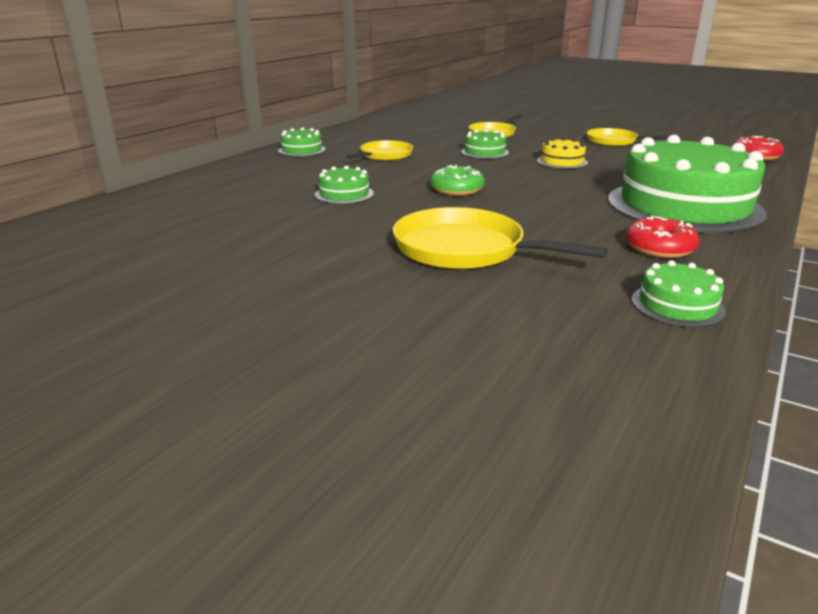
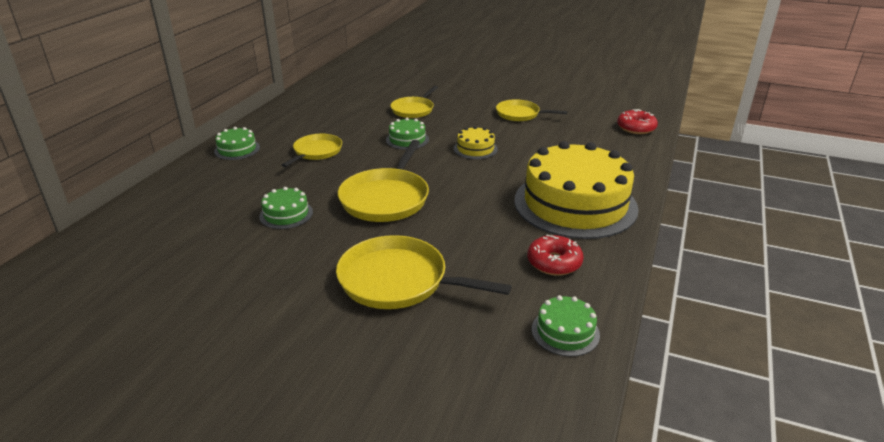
camera: 10 degrees left, 5 degrees up
(457, 190) = (386, 198): green donut -> yellow pan
(684, 206) = (575, 204): green cake -> yellow cake

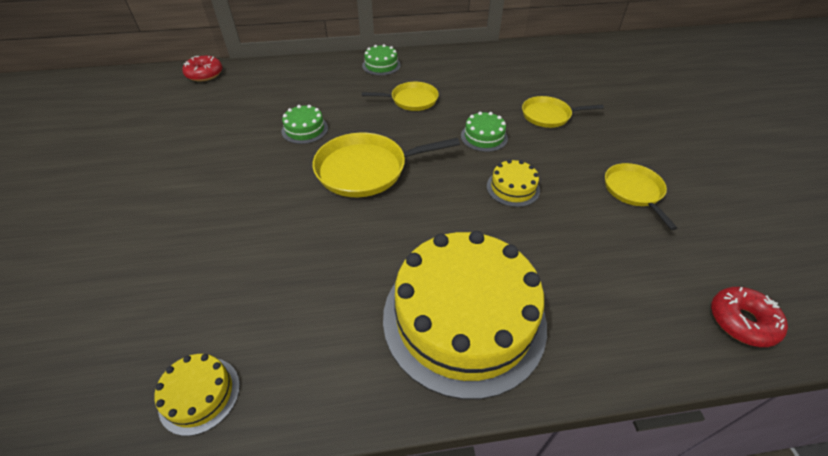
camera: 60 degrees right, 15 degrees up
(398, 281) = (239, 232): yellow pan -> none
(554, 262) = (325, 340): red donut -> red donut (204, 74)
(565, 332) = (199, 395): green cake -> yellow cake

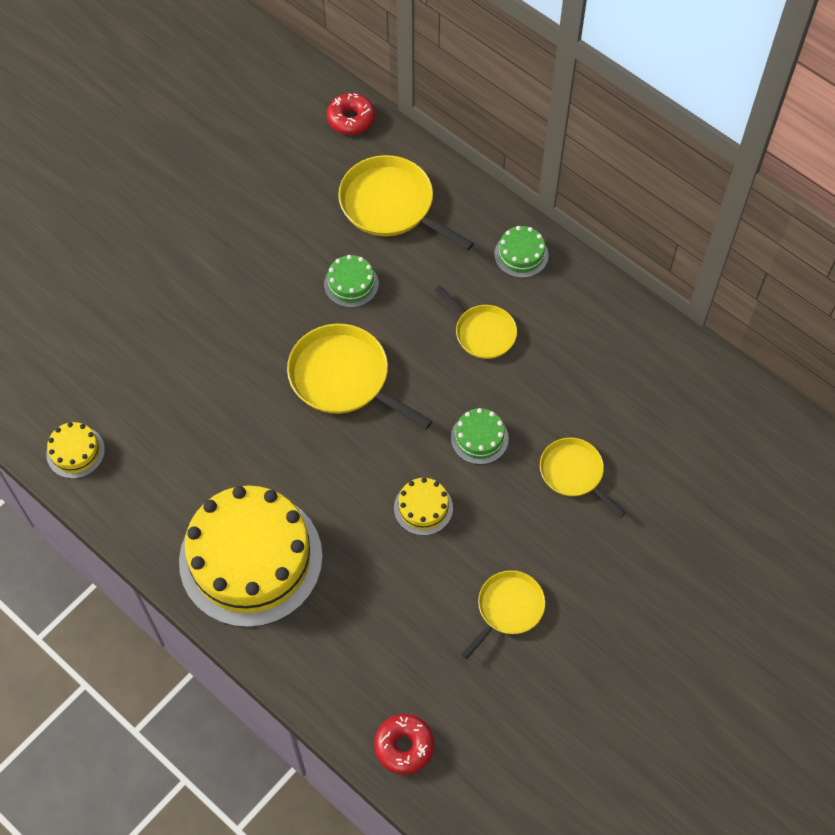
camera: 50 degrees right, 15 degrees up
(280, 89) = (391, 205): none -> yellow pan

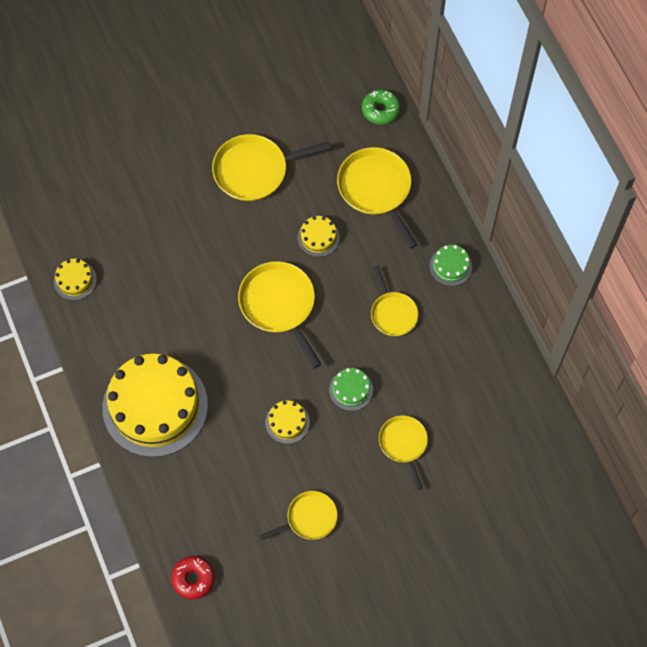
camera: 25 degrees right, 5 degrees up
(236, 240) = (254, 170): none -> yellow pan
(351, 119) = (380, 110): red donut -> green donut
(351, 284) = (318, 237): green cake -> yellow cake

